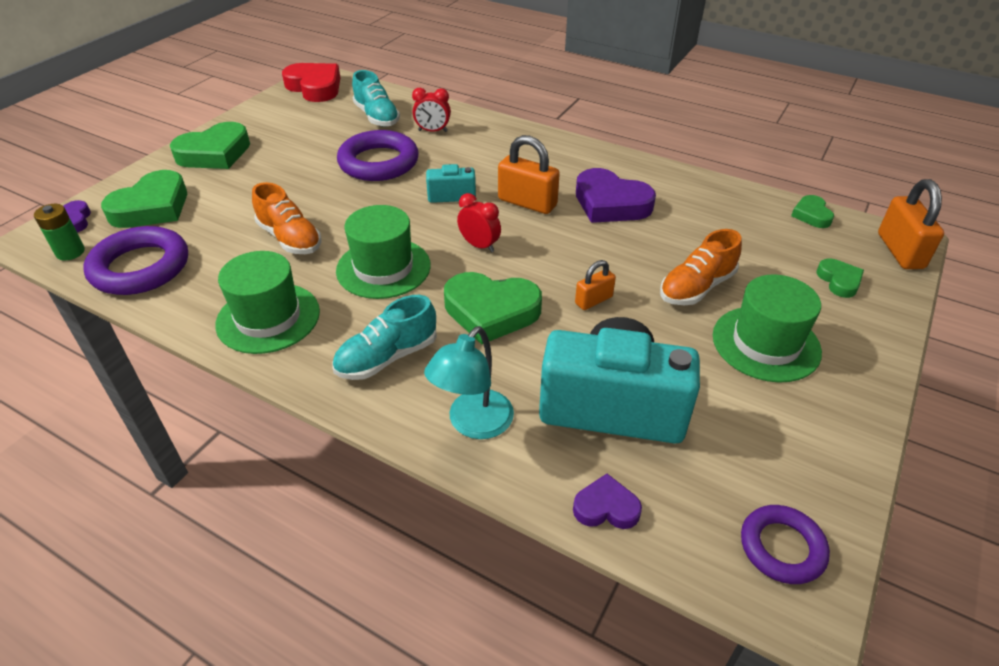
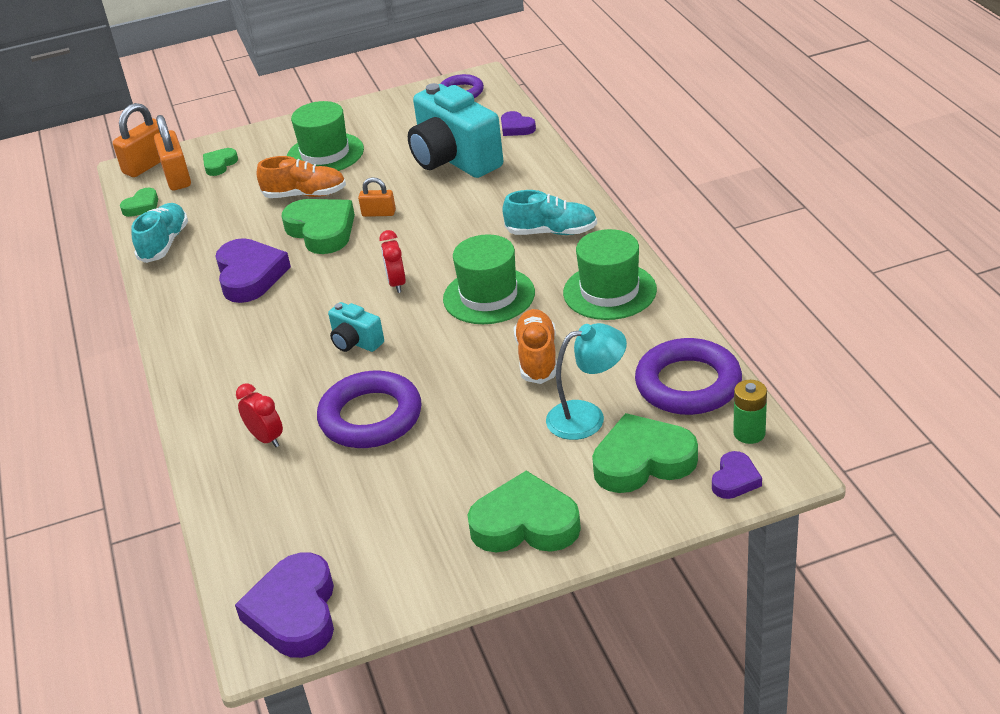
camera: 135 degrees left, 5 degrees down
(315, 87) = (295, 612): red heart -> purple heart
(377, 117) = (292, 497): turquoise shoe -> turquoise shoe (164, 243)
(473, 424) = (539, 180): turquoise lamp -> turquoise lamp (587, 417)
(491, 311) = (452, 233): green heart -> green heart (321, 231)
(527, 203) = (308, 305): orange padlock -> orange padlock (177, 177)

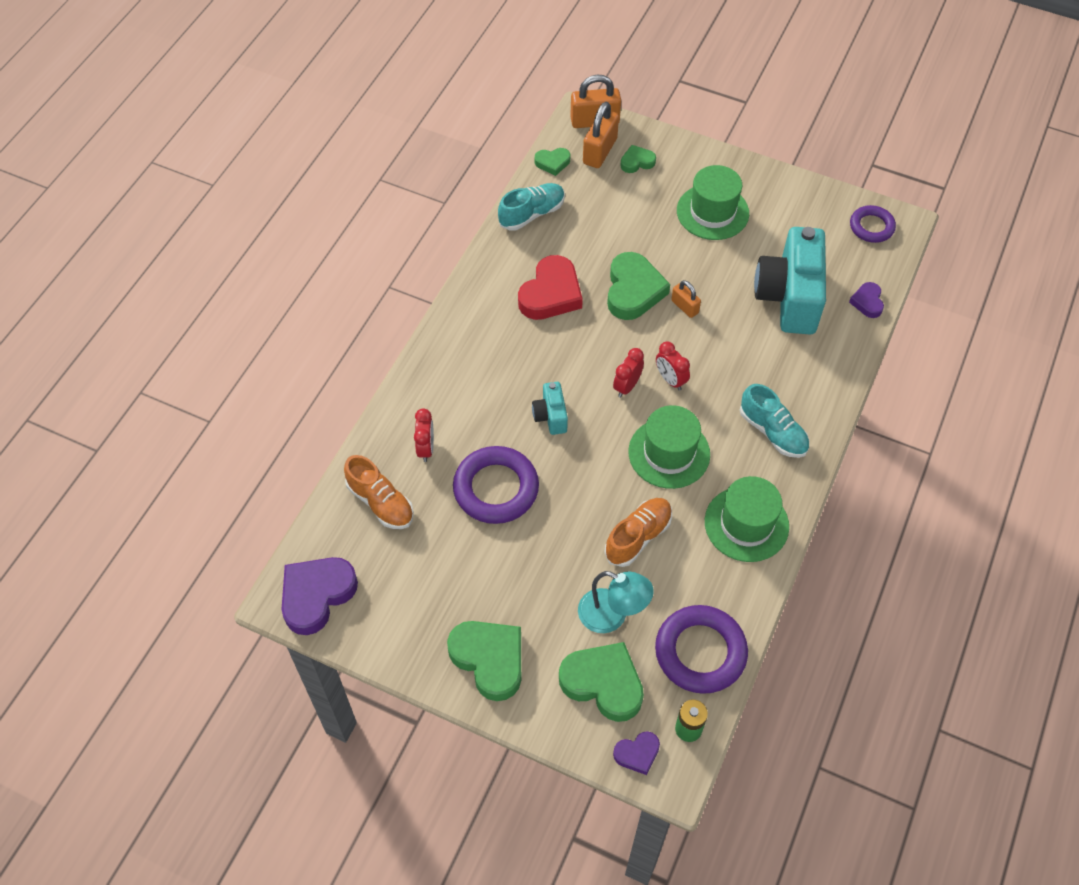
camera: 40 degrees right, 20 degrees up
(250, 276) = (551, 294): purple heart -> red heart
(305, 195) = (659, 244): orange shoe -> orange shoe (381, 502)
(427, 257) = (670, 380): none -> red clock

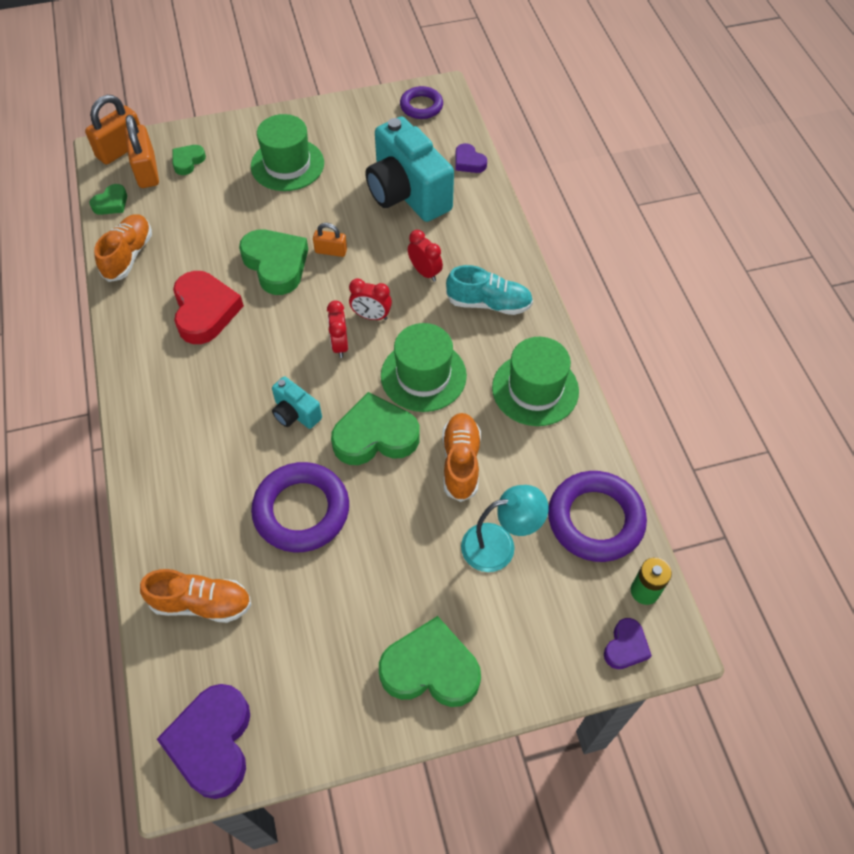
camera: 40 degrees left, 0 degrees up
(426, 448) = (203, 521): red clock -> red clock (425, 272)
(532, 214) = (129, 255): turquoise shoe -> orange shoe
(603, 683) = (544, 609): green heart -> green heart (375, 436)

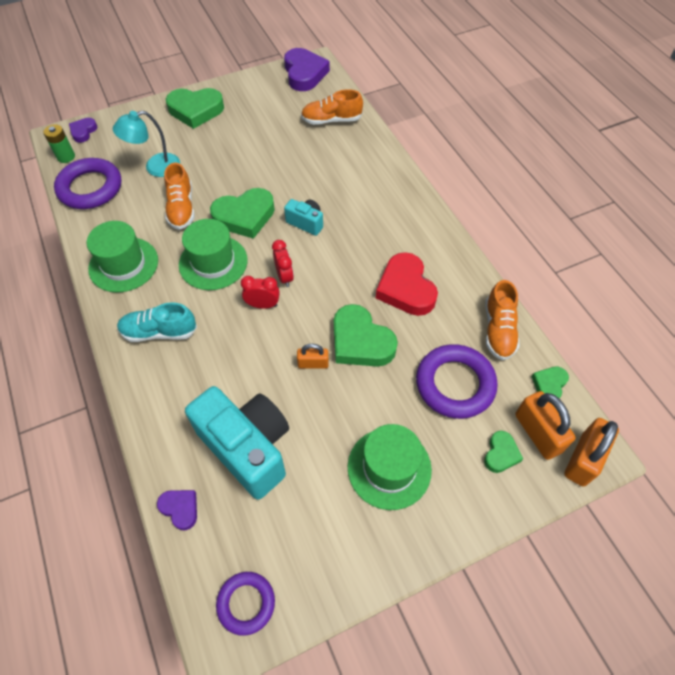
camera: 170 degrees right, 0 degrees up
(301, 511) = (286, 168): purple ring -> purple ring (455, 384)
(425, 272) = (220, 354): red clock -> none

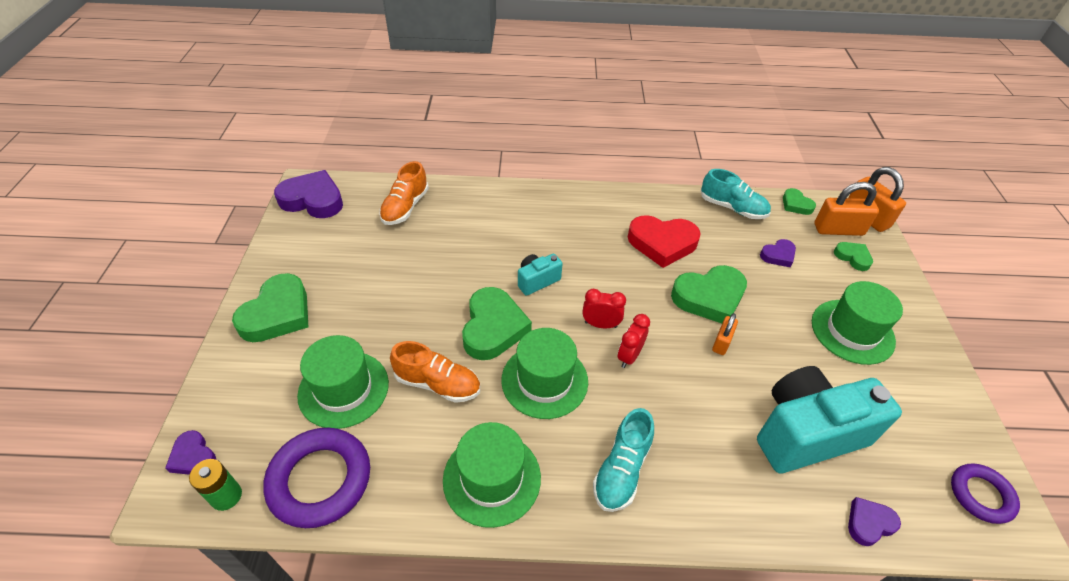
camera: 65 degrees left, 10 degrees down
(155, 167) = (343, 389): turquoise lamp -> green hat
(455, 384) = (778, 255): purple ring -> purple heart
(498, 330) = (732, 208): orange shoe -> turquoise shoe

